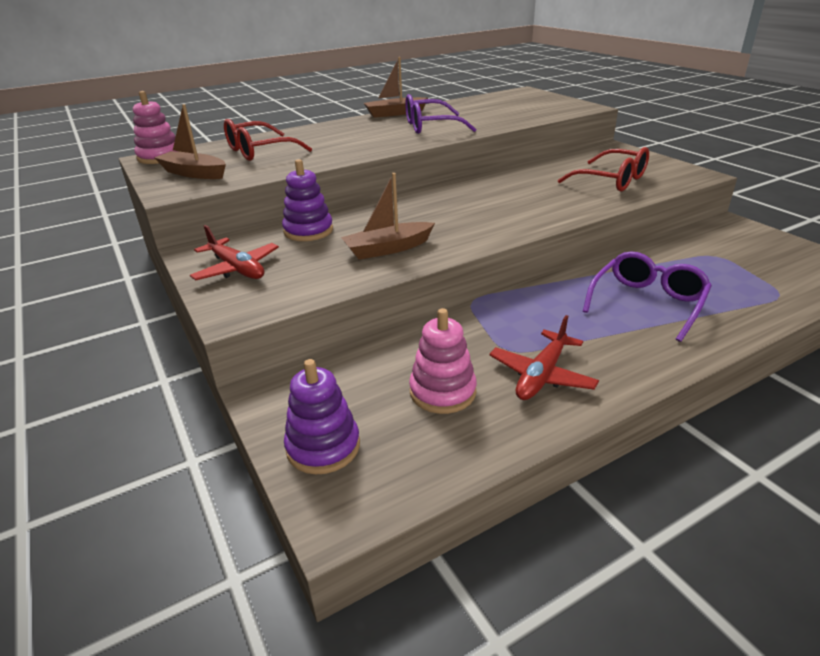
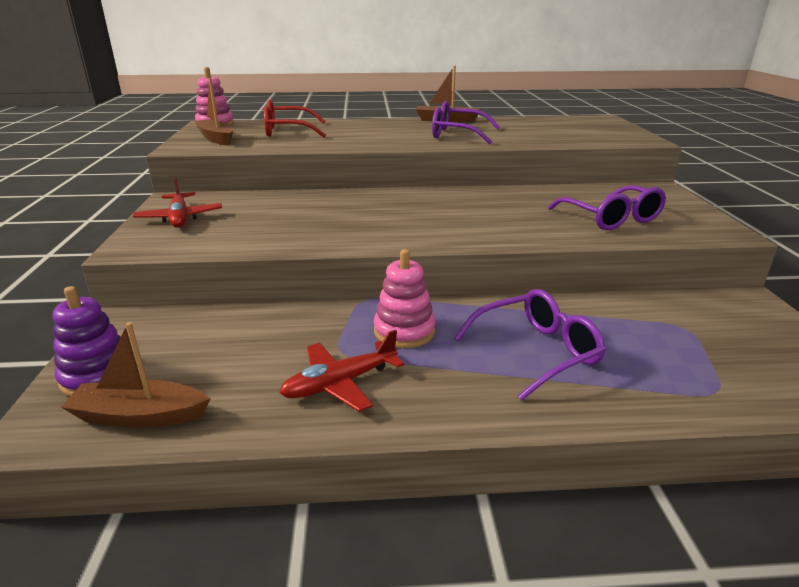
camera: 25 degrees right, 5 degrees down
(308, 231) = (270, 202): purple stacking toy -> none
(388, 249) = (309, 230): brown boat -> brown boat (139, 416)
(442, 392) = (239, 367): pink stacking toy -> pink stacking toy (404, 331)
(612, 181) = (612, 219): red glasses -> purple glasses

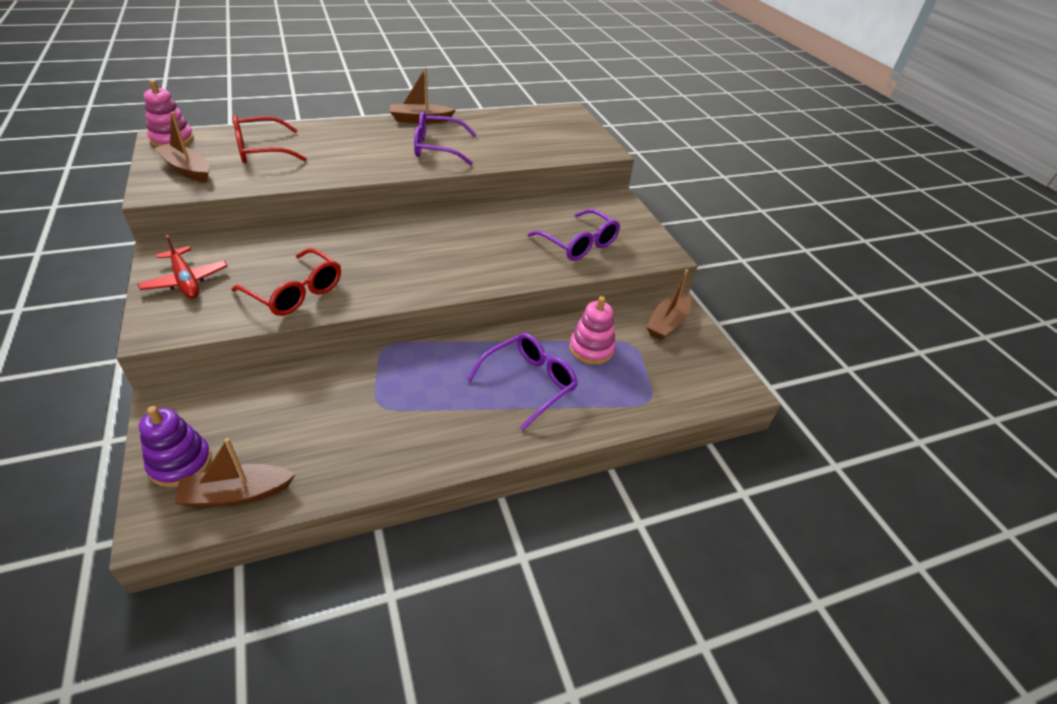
camera: 20 degrees left, 15 degrees up
(280, 233) = (296, 293): none -> red glasses
(340, 383) = (387, 436): red plane -> none
(404, 331) = (426, 377): pink stacking toy -> pink stacking toy (591, 349)
(736, 312) = (667, 323): none -> brown boat

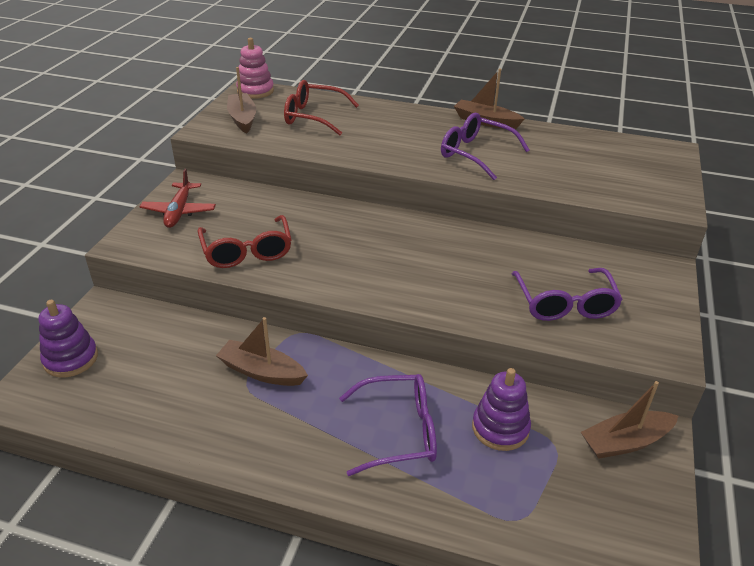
camera: 40 degrees right, 5 degrees down
(237, 494) = (82, 404): brown boat -> brown boat (262, 372)
(591, 349) = (500, 428): pink stacking toy -> purple stacking toy

